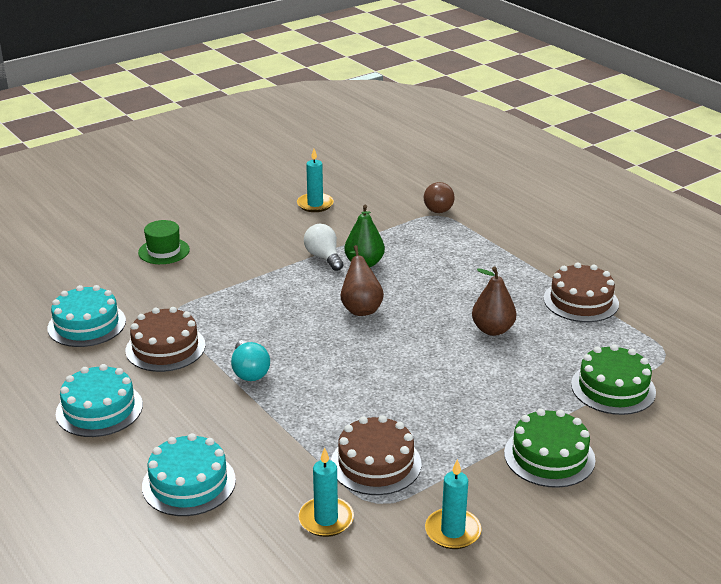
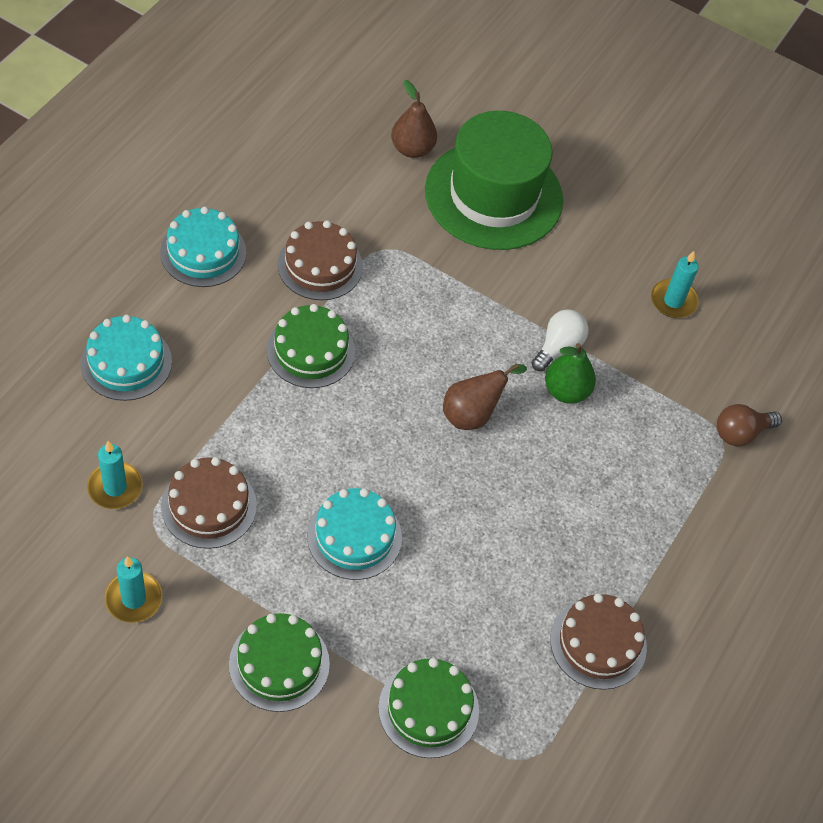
camera: 60 degrees right, 25 degrees up
(87, 324) = (329, 186): turquoise cake -> turquoise cake (354, 536)
(164, 251) = (493, 195): green hat -> green hat, size x2.33
(249, 372) = (310, 351): turquoise light bulb -> green cake
(492, 330) = (490, 558): brown pear -> brown pear (412, 149)

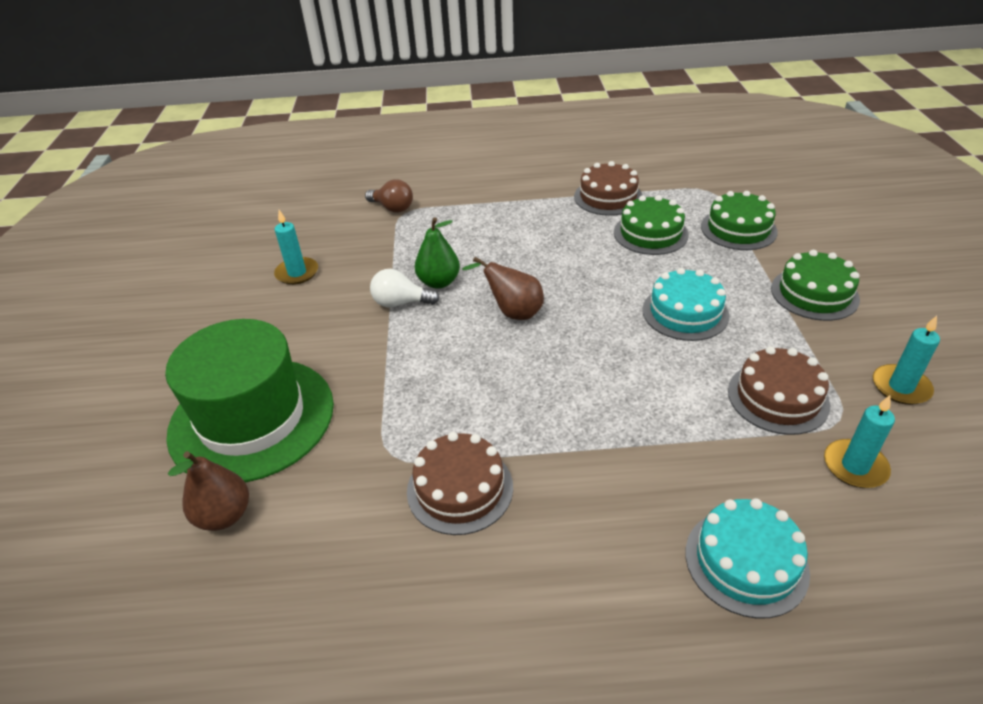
camera: 115 degrees left, 15 degrees down
(203, 252) = (543, 604): turquoise cake -> none
(310, 351) = (563, 432): green cake -> green cake (650, 233)

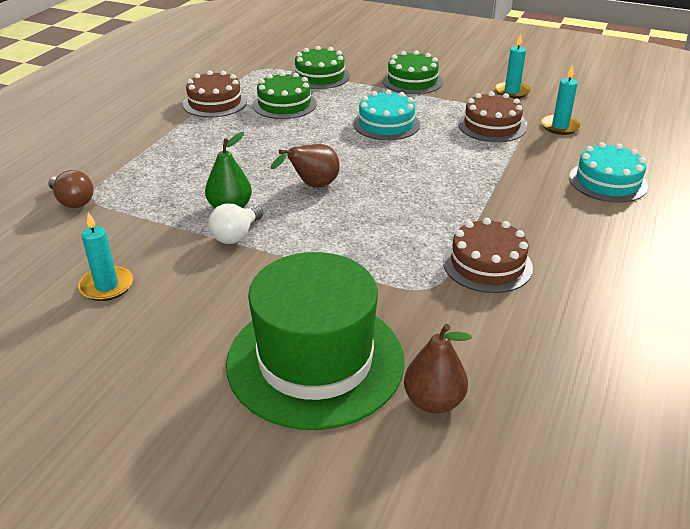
camera: 65 degrees left, 5 degrees down
(392, 208) = (73, 201): brown light bulb -> brown light bulb turned 75 degrees clockwise

